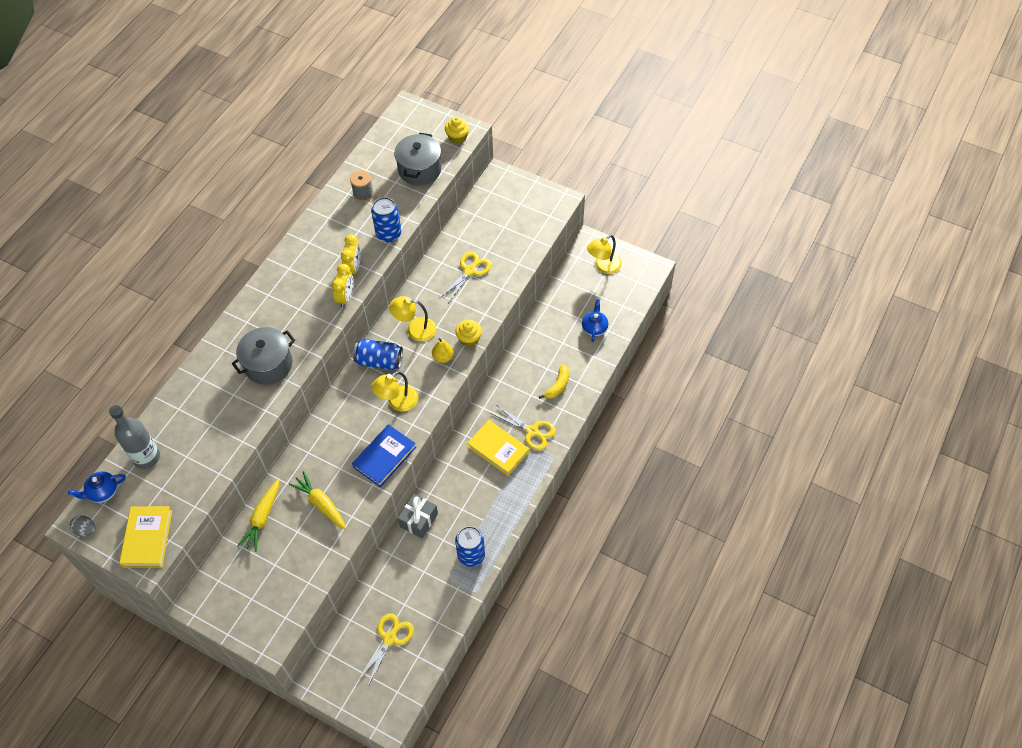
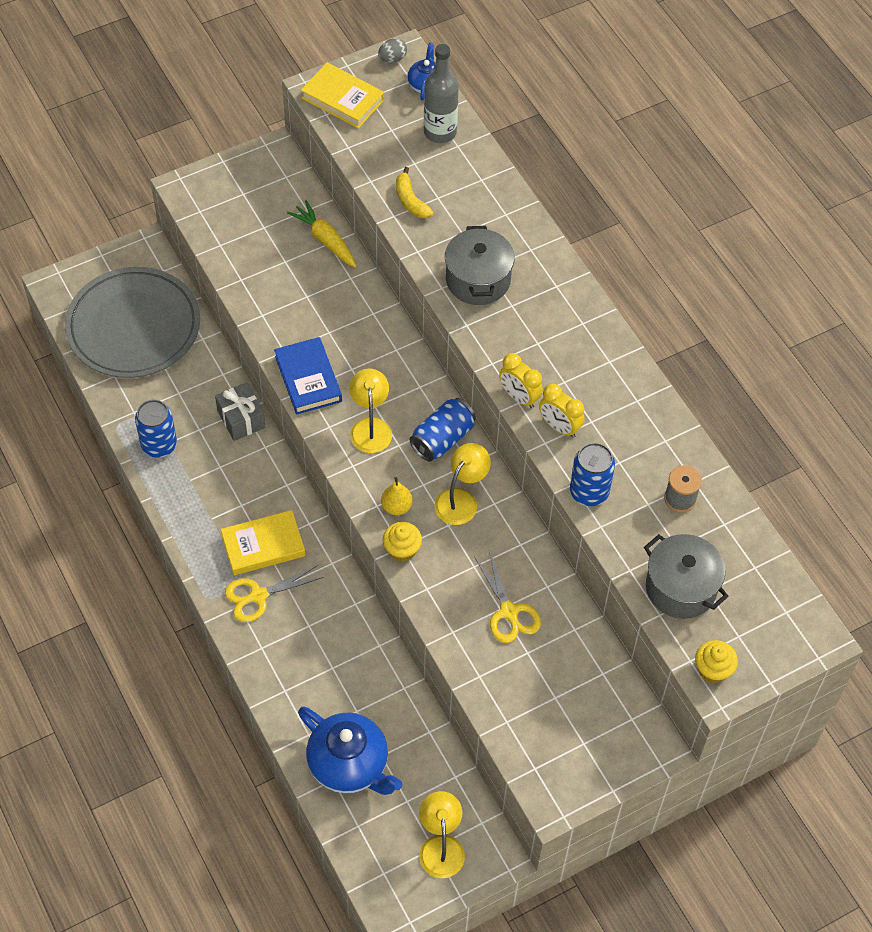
camera: 120 degrees right, 0 degrees up
(321, 504) = (299, 295): yellow carrot -> none
(390, 639) = (133, 326): yellow scissors -> grey plate
(557, 386) = (297, 664): yellow banana -> yellow banana (410, 200)
(594, 328) = (349, 765): blue teapot -> blue teapot, size x1.90

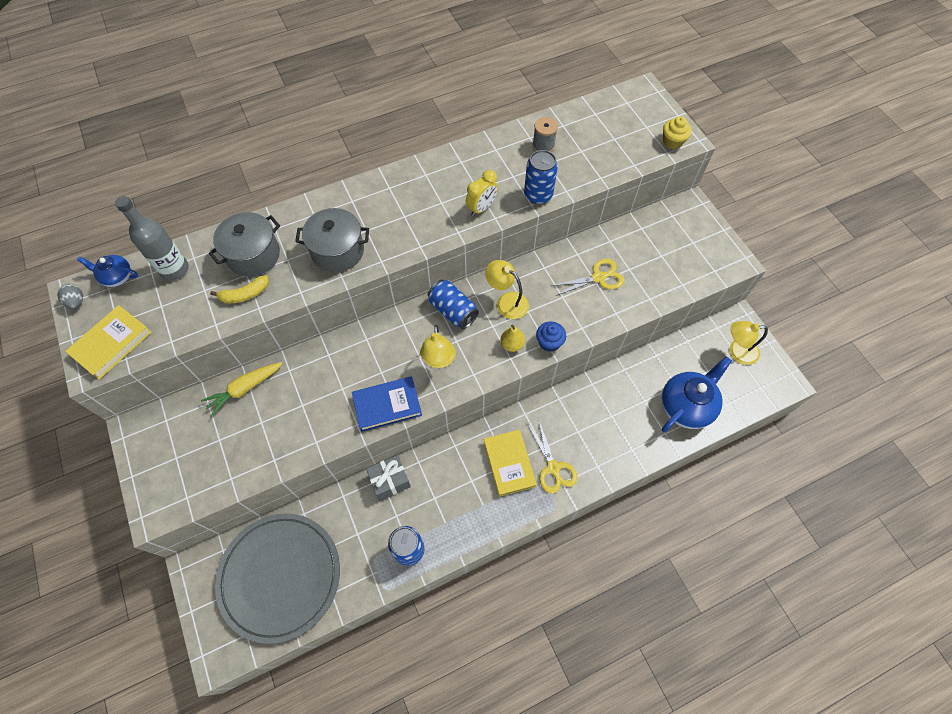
camera: 85 degrees left, 5 degrees up
(370, 427) = (439, 360): yellow lamp -> yellow lamp turned 90 degrees counterclockwise
(402, 549) = (549, 342): yellow cupcake -> blue cupcake
(519, 397) = (453, 231): yellow clock -> none
(681, 588) = (613, 152): grey pot -> grey pot (253, 255)

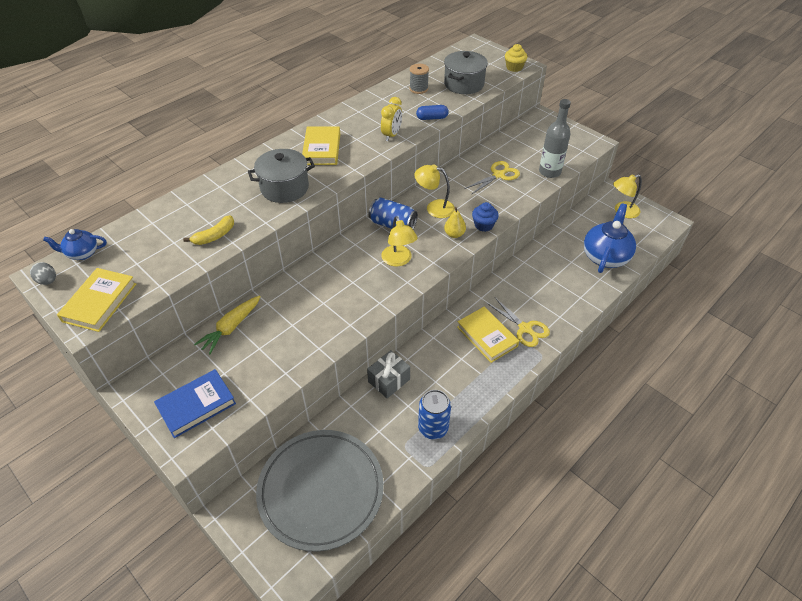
camera: 20 degrees left, 15 degrees down
(174, 269) = (137, 235): grey bottle -> grey bottle (549, 172)
(253, 255) = (209, 208): grey pot -> grey pot (464, 84)
(387, 405) = (370, 303): blue book -> blue book (196, 405)
(398, 207) = (322, 149): none -> yellow book
(538, 195) = (432, 118): blue can -> blue capsule

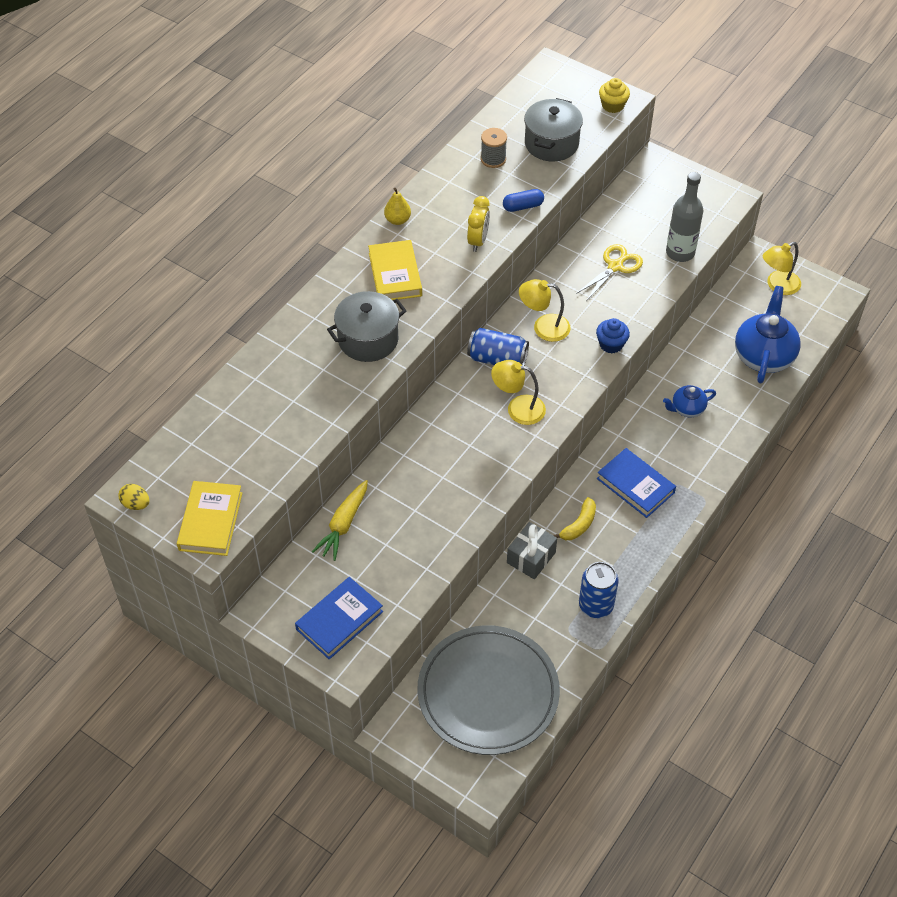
camera: 10 degrees left, 5 degrees up
(48, 281) = (136, 504): grey egg -> yellow egg
(82, 253) = (158, 463): blue teapot -> blue teapot (687, 409)
(214, 236) = (308, 418): yellow banana -> yellow banana (579, 525)
(399, 260) = (518, 408): yellow lamp -> yellow lamp turned 135 degrees clockwise
(454, 234) = (577, 362): yellow pear -> yellow pear (397, 220)
(487, 336) = (635, 485): yellow book -> blue book
(525, 328) = (679, 468): yellow scissors -> none

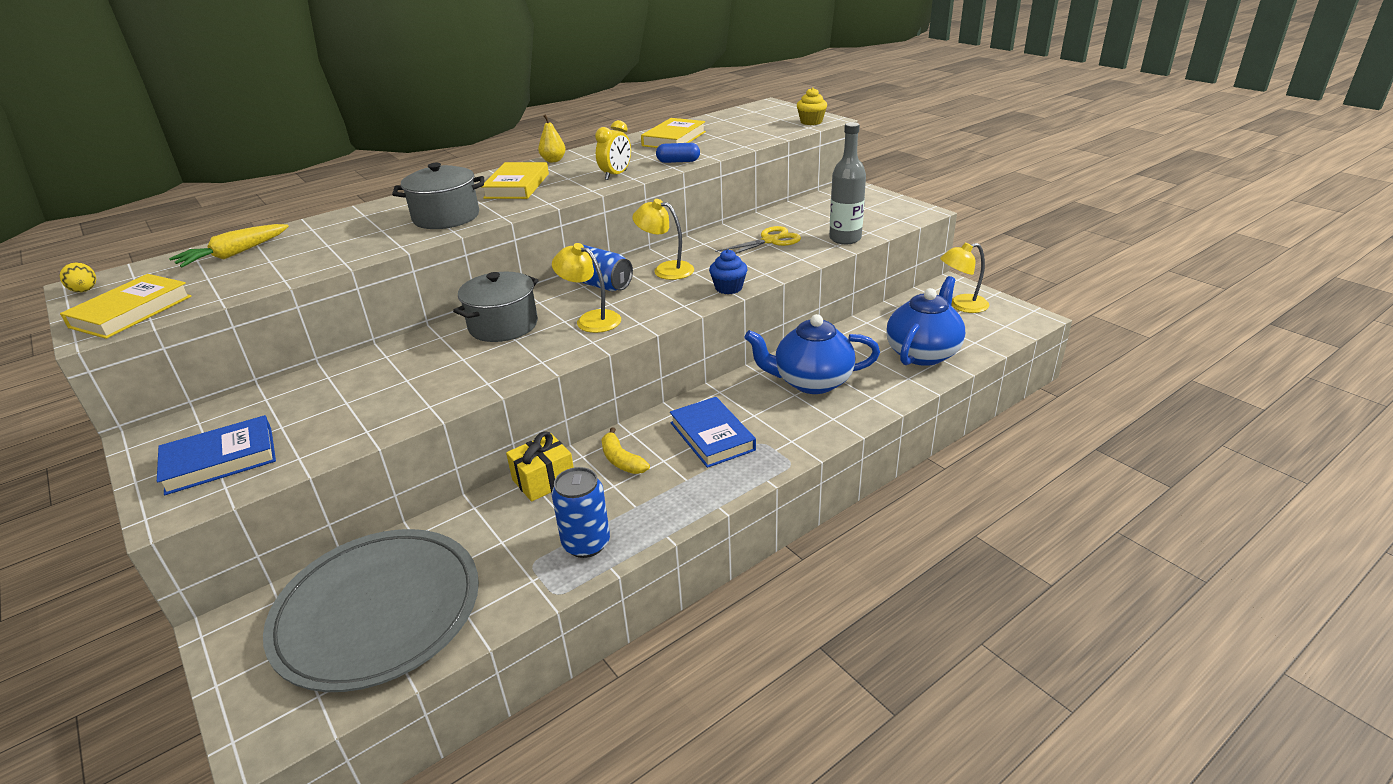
camera: 20 degrees right, 20 degrees down
(343, 524) = (321, 379): yellow carrot -> yellow carrot (234, 254)
(493, 159) = (674, 139): grey spool -> yellow book
(531, 557) = (543, 480): grey gift -> yellow gift
(551, 143) = (736, 135): grey pot -> grey pot (503, 325)
(579, 525) = (621, 460): yellow banana -> yellow banana turned 90 degrees clockwise
(687, 409) = (811, 382): blue teapot -> blue teapot, size x1.90

